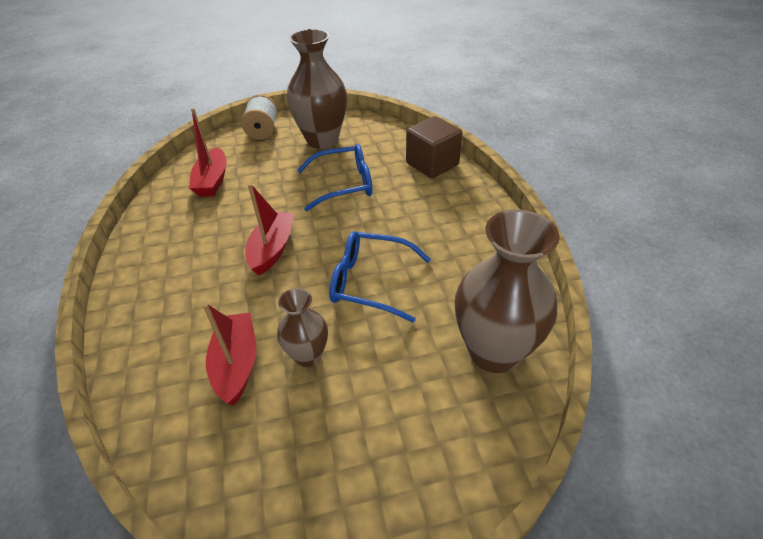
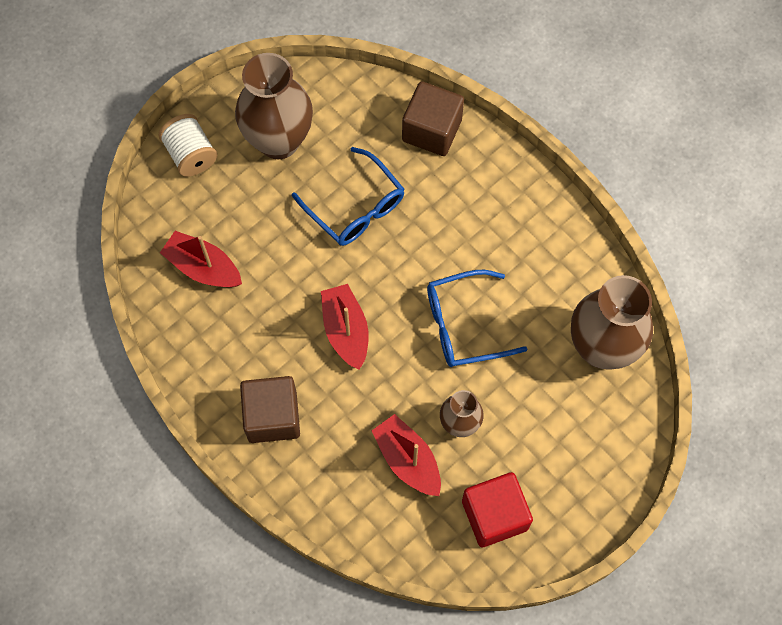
camera: 30 degrees left, 25 degrees up
(163, 281) = (272, 416): none -> brown cube
(212, 181) = (203, 267): red boat -> red boat turned 150 degrees clockwise
(275, 461) = (494, 515): none -> red cube
(344, 184) = (355, 207): blue glasses -> blue glasses turned 90 degrees clockwise

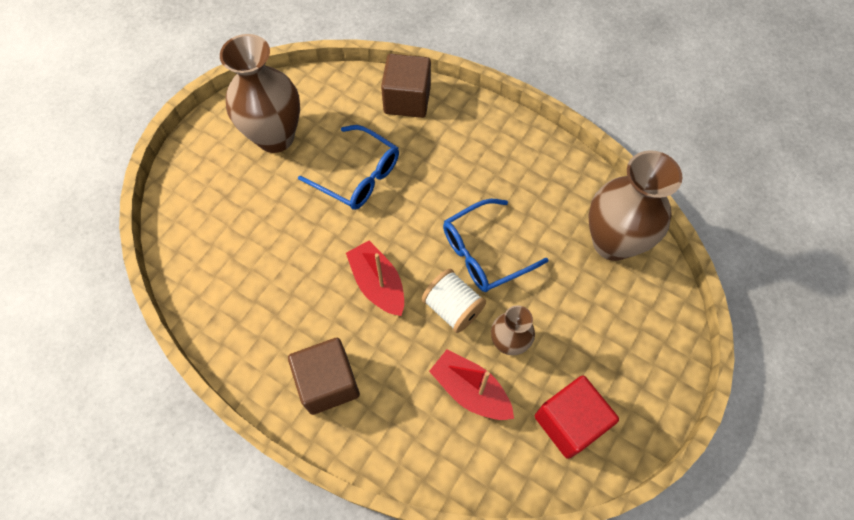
camera: 15 degrees left, 5 degrees down
(190, 154) = (198, 166): white spool -> white spool (453, 308)
(203, 267) = (230, 260): red boat -> none

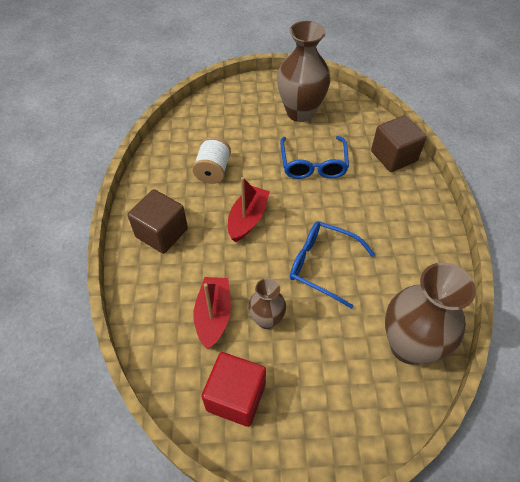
camera: 55 degrees right, 10 degrees down
(453, 308) = (265, 270): white spool -> white spool (213, 171)

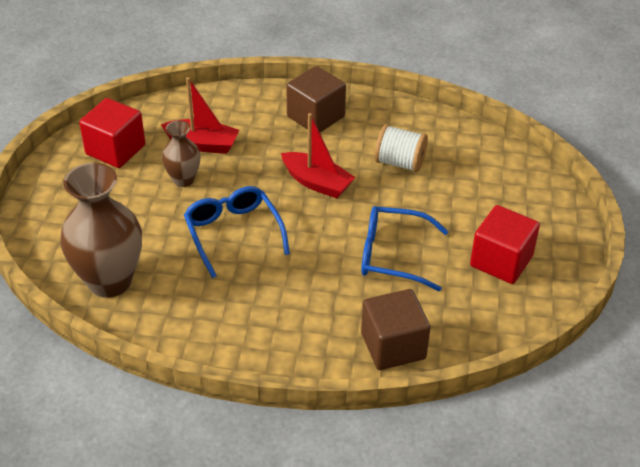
camera: 100 degrees right, 10 degrees down
(300, 112) = (501, 261): brown vase -> red cube
(322, 265) = (233, 233): blue glasses -> blue glasses turned 60 degrees counterclockwise

